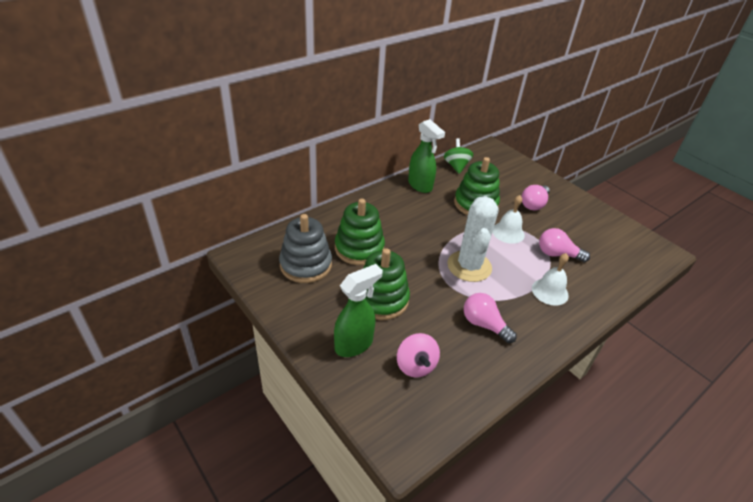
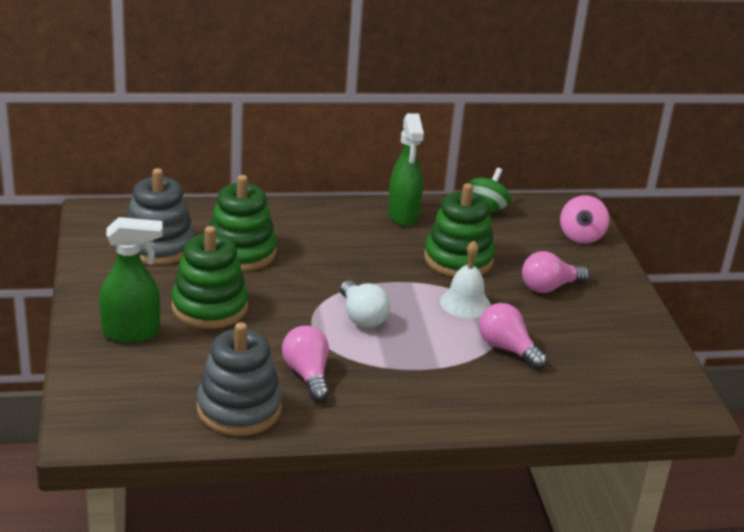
camera: 30 degrees right, 10 degrees down
(416, 366) = (178, 376): pink spinning top -> pink spinning top (581, 236)
(469, 266) = (362, 317): white cactus -> white light bulb
(474, 373) = (239, 409): none -> grey stacking toy
(550, 291) = (441, 379): white bell -> none

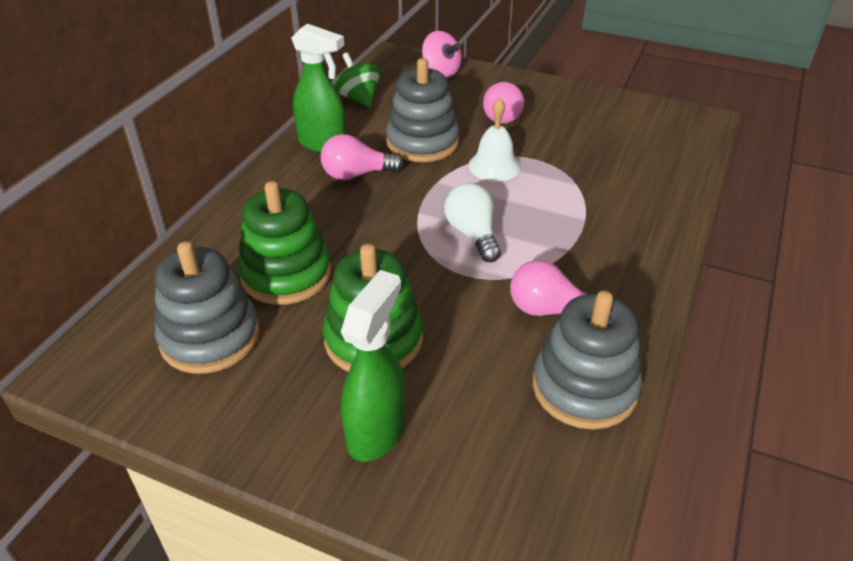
camera: 55 degrees left, 10 degrees up
(362, 317) = (472, 234): white light bulb -> white light bulb turned 120 degrees counterclockwise
(458, 259) = (422, 142): green stacking toy -> grey stacking toy
(507, 349) = (579, 171): pink light bulb -> pink light bulb (356, 174)

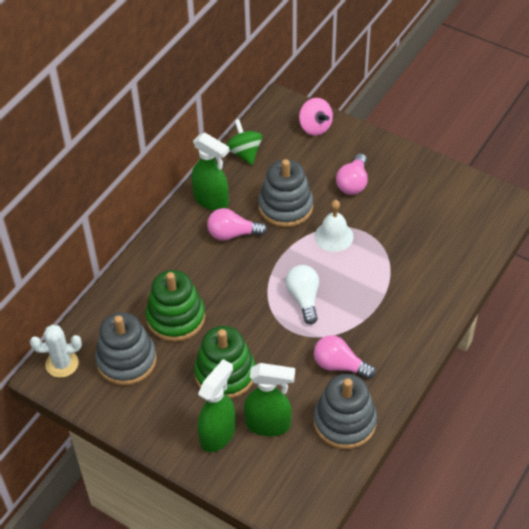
camera: 10 degrees right, 10 degrees up
(100, 353) = (62, 364): none -> white cactus
(460, 406) = (269, 425): none -> green spray bottle

